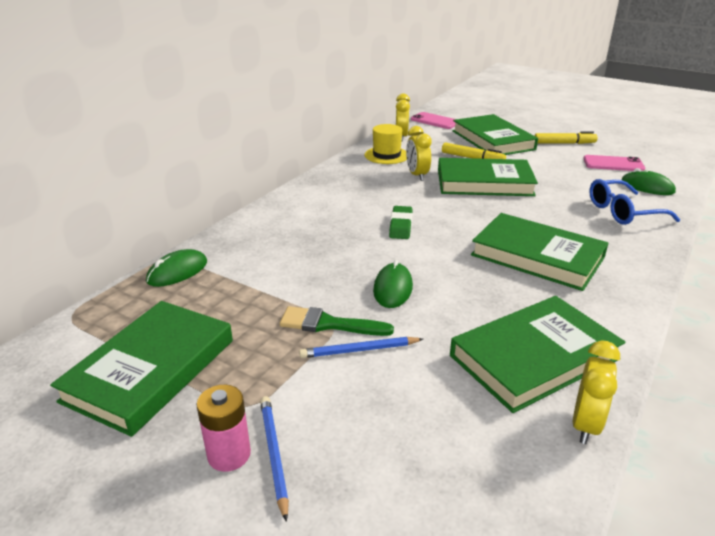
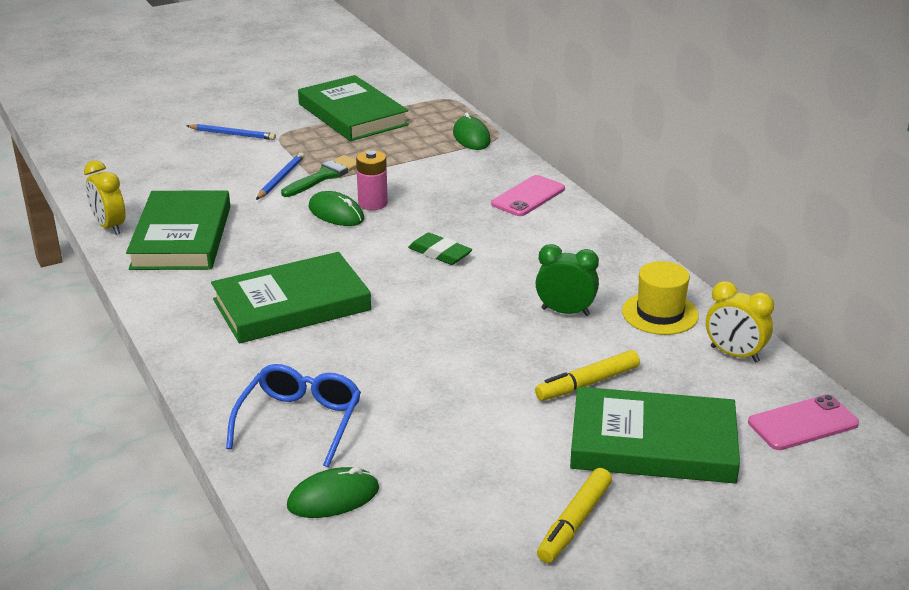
camera: 120 degrees right, 0 degrees up
(229, 454) = (250, 124): pink battery -> pink battery (373, 203)
(417, 175) = (565, 312): yellow clock -> green clock
(484, 182) = (492, 354): green book -> none
(613, 164) = (439, 521): pink phone -> pink phone (528, 196)

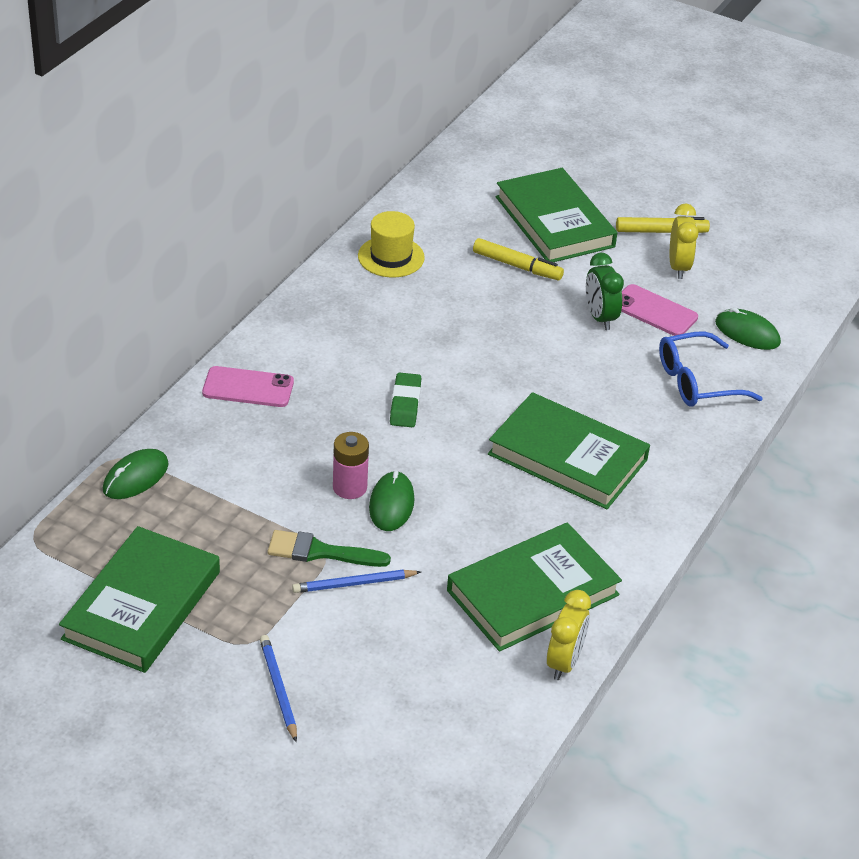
camera: 125 degrees left, 10 degrees up
(565, 312) = (433, 303): green clock -> green clock (600, 317)
(734, 354) = (415, 211): yellow clock -> yellow clock (678, 267)
(802, 423) = (471, 169): pink phone -> pink phone (654, 311)

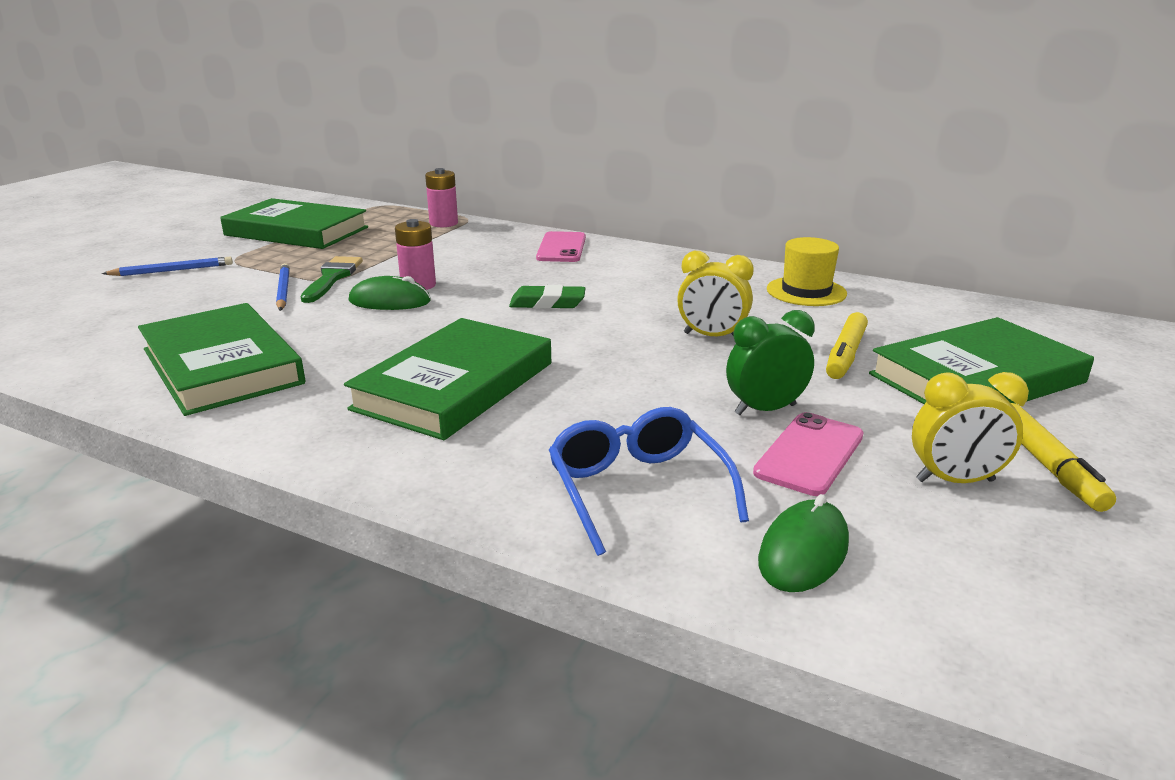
camera: 90 degrees right, 15 degrees down
(135, 477) = (443, 223): green mouse -> pink battery
(564, 662) = (99, 383): yellow clock -> yellow clock (712, 336)

